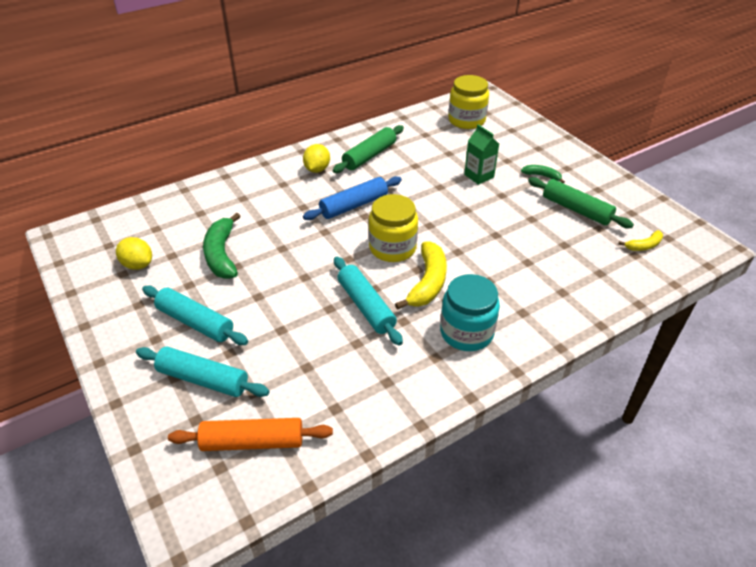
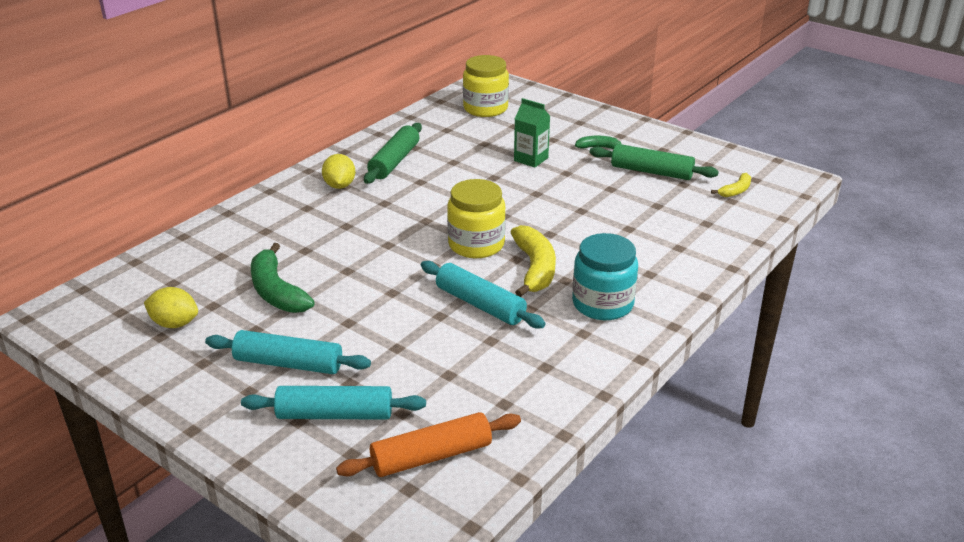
camera: 20 degrees left, 10 degrees down
(354, 205) = (406, 213): blue rolling pin -> none

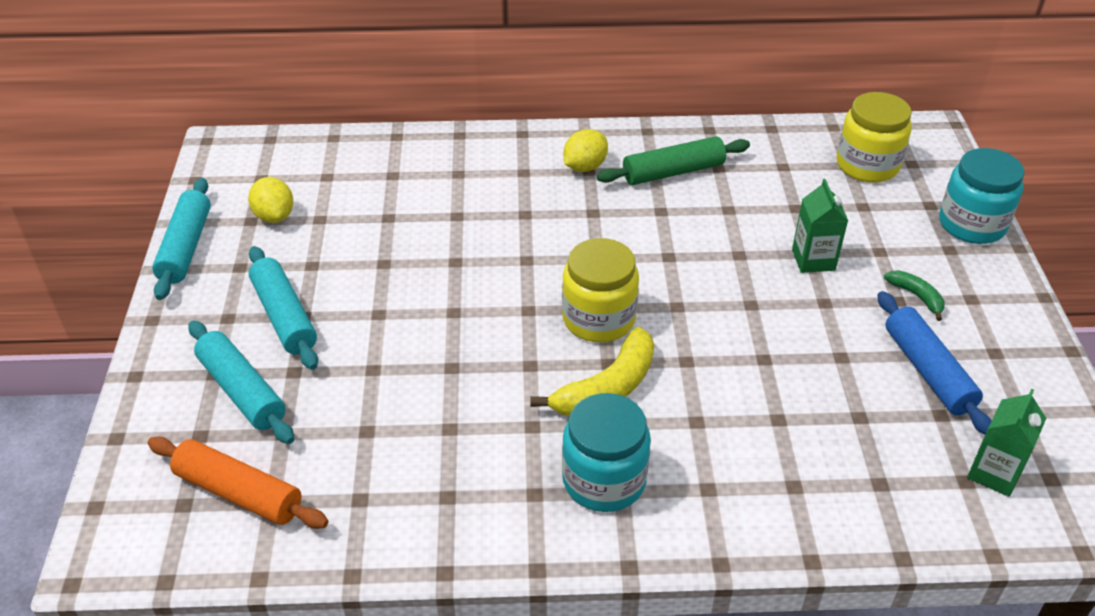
camera: 50 degrees right, 10 degrees up
(277, 291) = (377, 241): green banana -> none
(480, 304) = (499, 385): turquoise rolling pin -> turquoise rolling pin (186, 247)
(571, 107) = (972, 224): none -> turquoise jar
(651, 172) = (928, 371): green rolling pin -> blue rolling pin
(735, 191) = (994, 473): yellow banana -> green carton

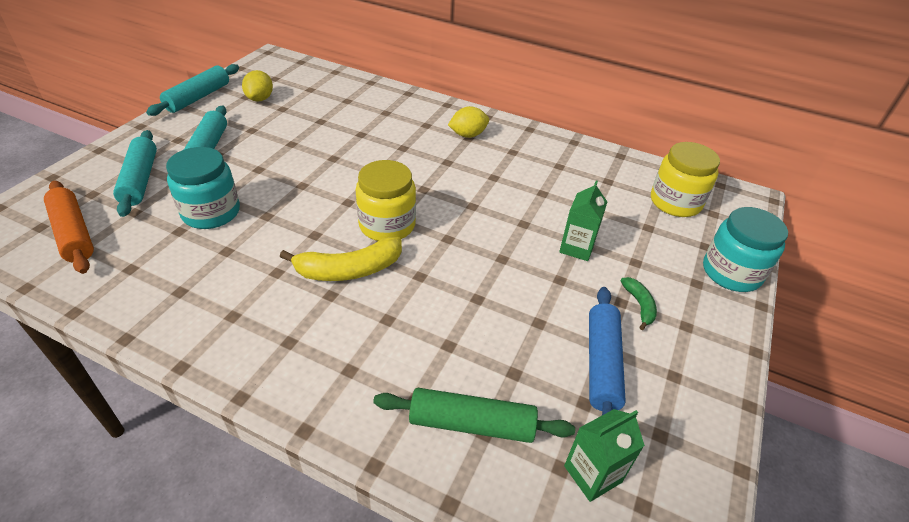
camera: 25 degrees right, 0 degrees up
(604, 480) = (285, 329): turquoise jar -> turquoise jar (211, 212)
(673, 172) = (524, 157): green rolling pin -> green rolling pin (471, 424)

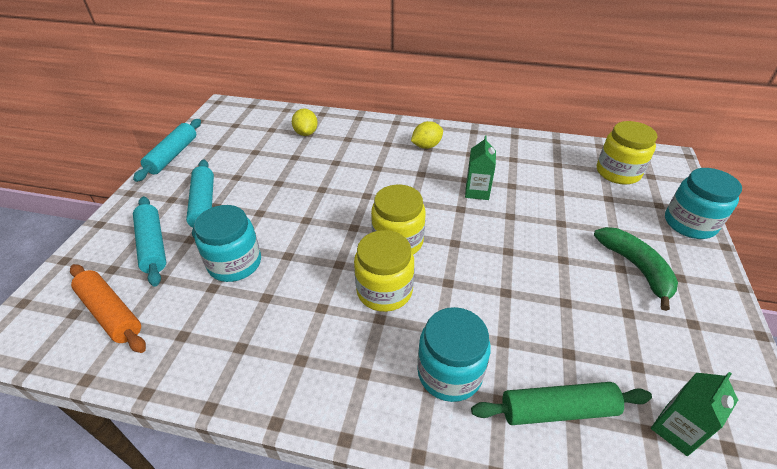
camera: 10 degrees left, 0 degrees up
(260, 99) = (230, 146): yellow lemon -> yellow lemon (306, 133)
(349, 269) = (384, 290): yellow banana -> yellow jar
(376, 362) = (449, 372): none -> turquoise jar
(577, 248) = (562, 228): green carton -> green carton (477, 191)
(602, 364) = (633, 327): blue rolling pin -> none
(639, 305) = (636, 268): green banana -> green banana, size x1.86

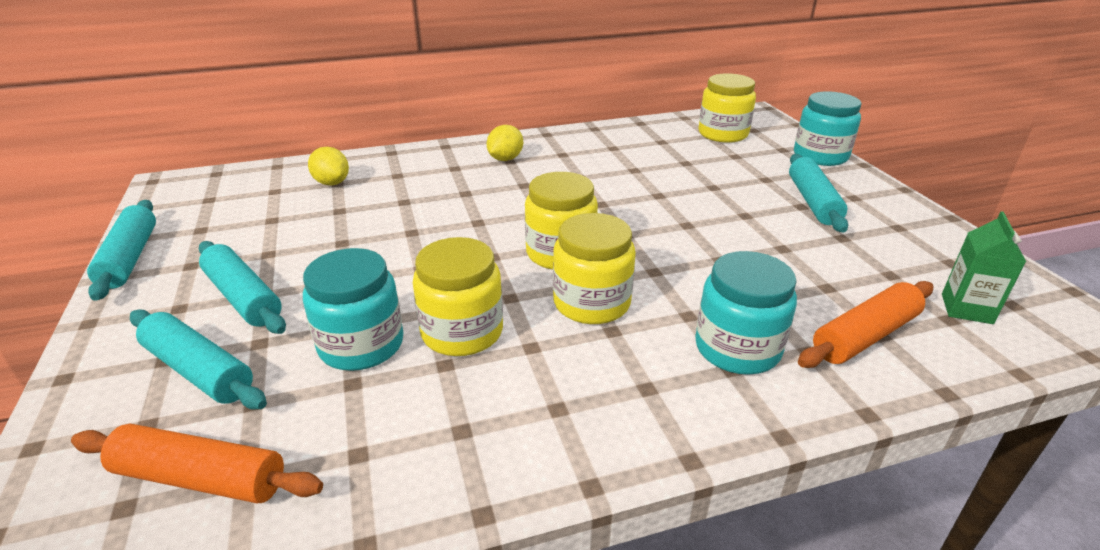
camera: 30 degrees left, 10 degrees down
(292, 278) = (462, 332): none -> yellow jar
(477, 191) = (603, 184): green carton -> none
(557, 410) = (865, 336): green rolling pin -> orange rolling pin
(636, 268) = (813, 201): green banana -> turquoise rolling pin

